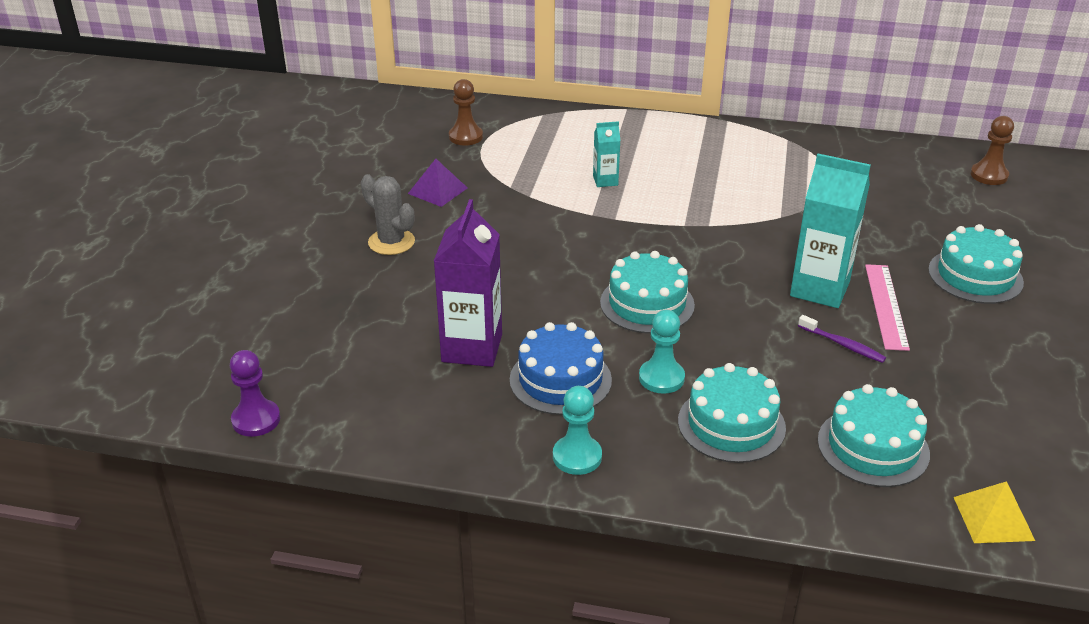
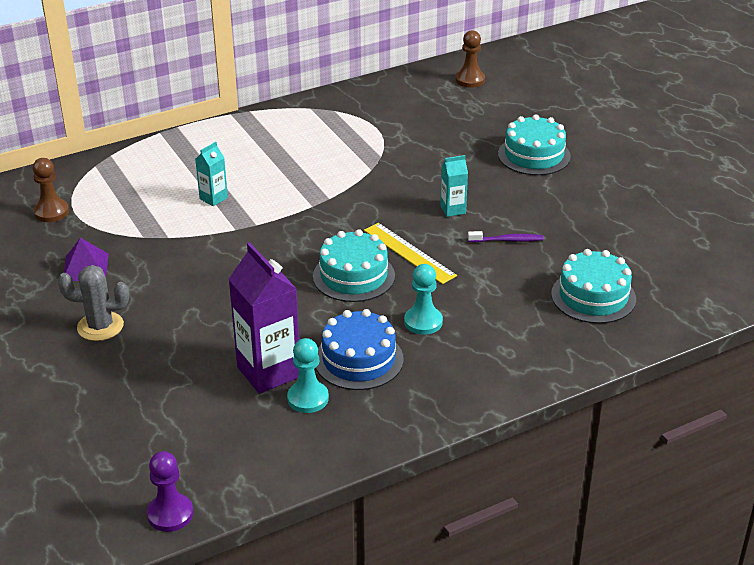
camera: 40 degrees left, 0 degrees up
(577, 457) = (431, 403): turquoise pawn -> turquoise pawn (308, 398)
(725, 308) = (409, 253): none -> yellow ruler
(731, 424) = (500, 328): turquoise cake -> none
(819, 289) = (453, 209): turquoise carton -> turquoise carton, size x0.50
(886, 306) = (504, 201): pink ruler -> none
(993, 518) = (696, 302): yellow pyramid -> none

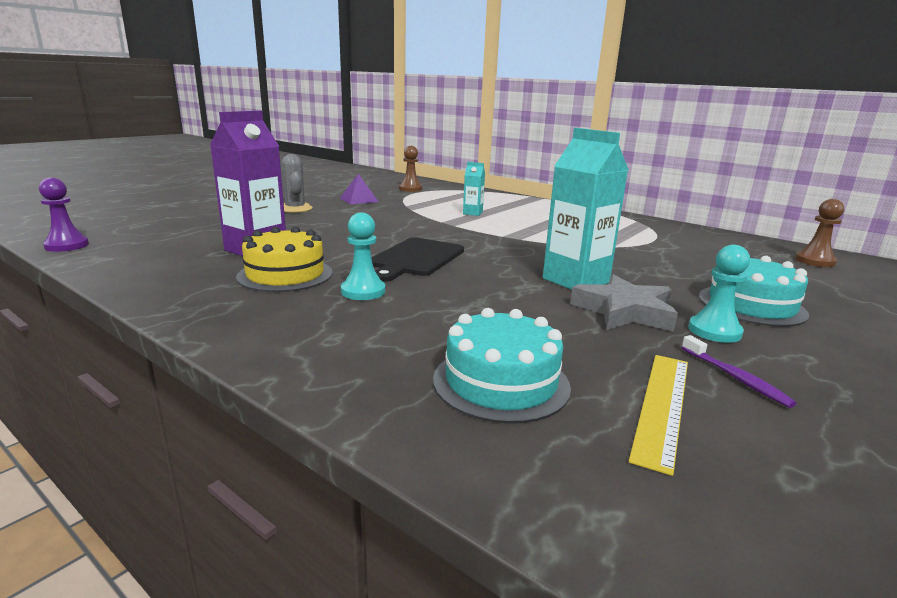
camera: 65 degrees right, 15 degrees down
(308, 398) = (220, 265): turquoise pawn -> turquoise pawn (714, 331)
(354, 276) = (415, 258): turquoise cake -> black cutting board
(358, 359) = (285, 274): blue cake -> yellow cake
(409, 253) = (476, 272): yellow ruler -> yellow ruler (662, 405)
(453, 209) = (575, 281): turquoise carton -> turquoise carton, size x1.98
(507, 240) = (558, 312): purple toothbrush -> purple toothbrush (735, 378)
(520, 212) = (624, 311): none -> grey star

